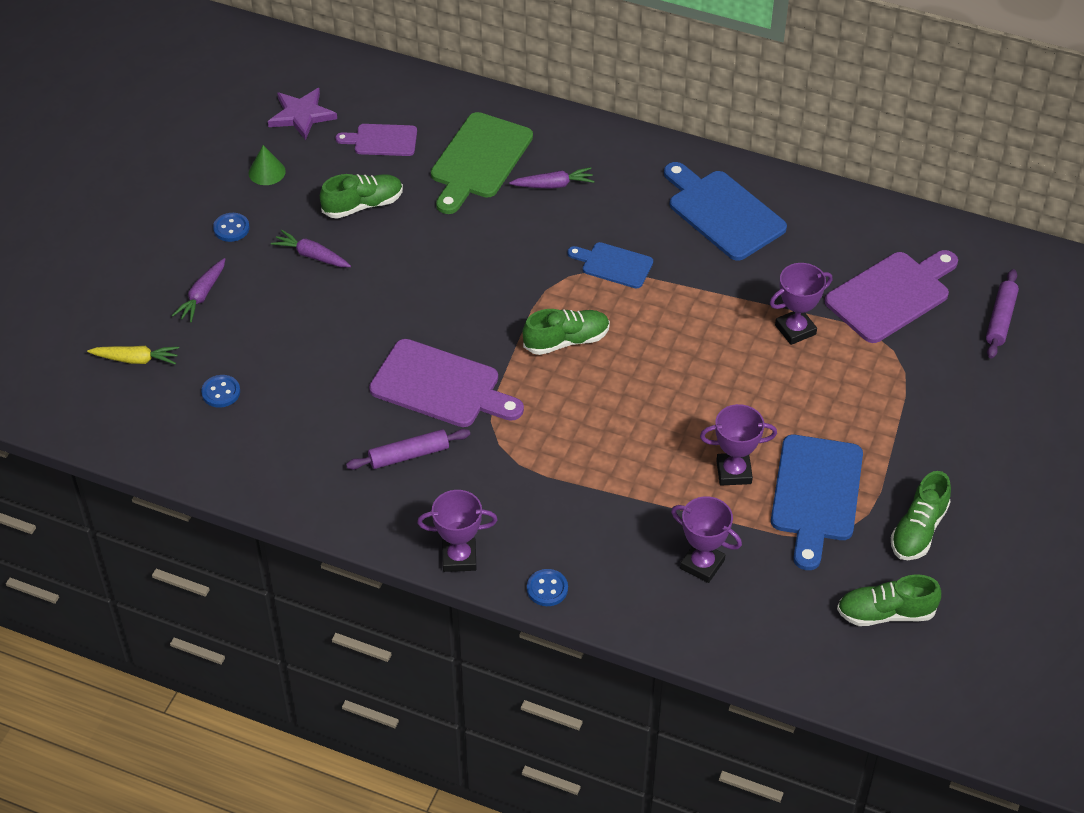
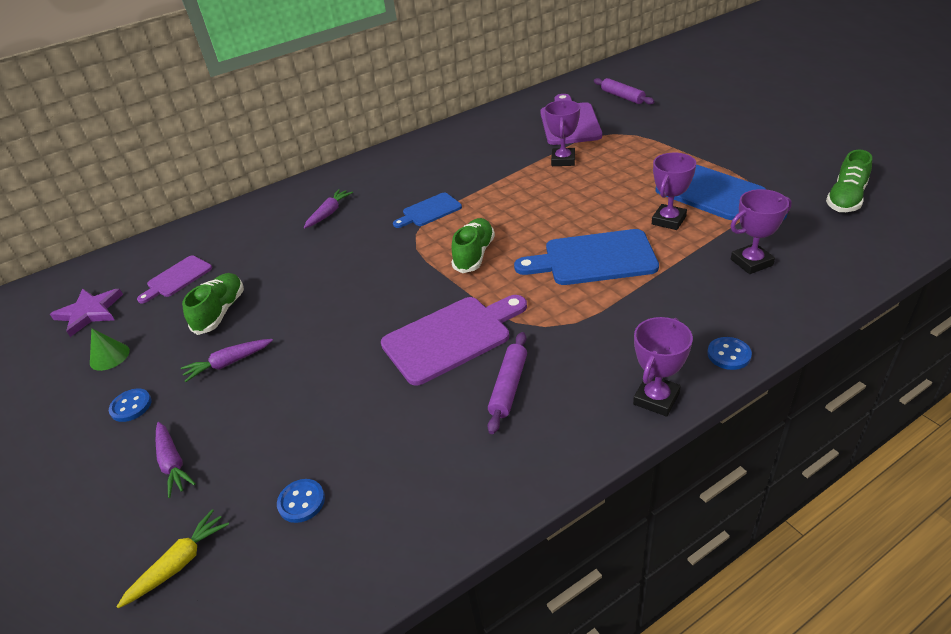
camera: 50 degrees left, 10 degrees down
(479, 160) = (262, 238): green cutting board -> none
(723, 212) = (438, 157): blue cutting board -> blue cutting board (593, 259)
(918, 530) = (774, 166): green shoe -> none

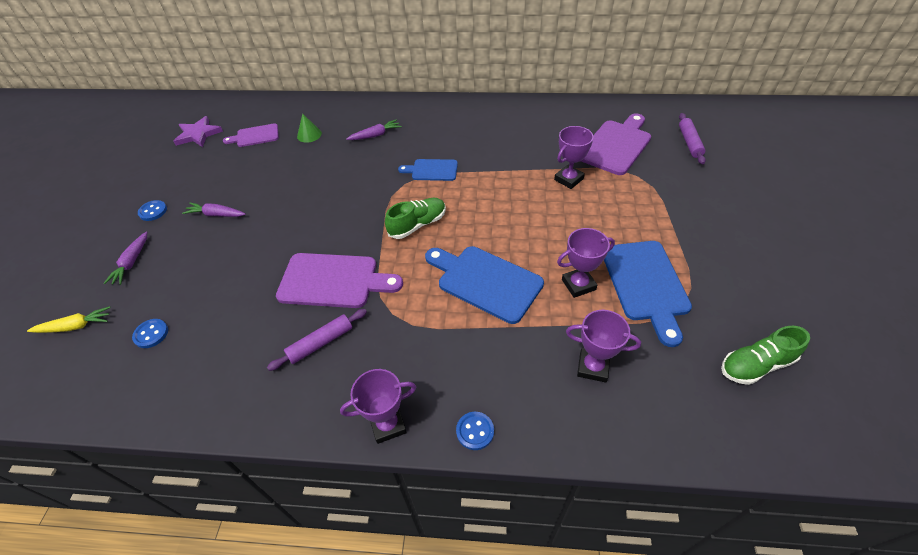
camera: 35 degrees right, 10 degrees up
(109, 356) = (177, 171): green cone -> green cone (309, 135)
(220, 312) = (249, 175): green shoe -> none

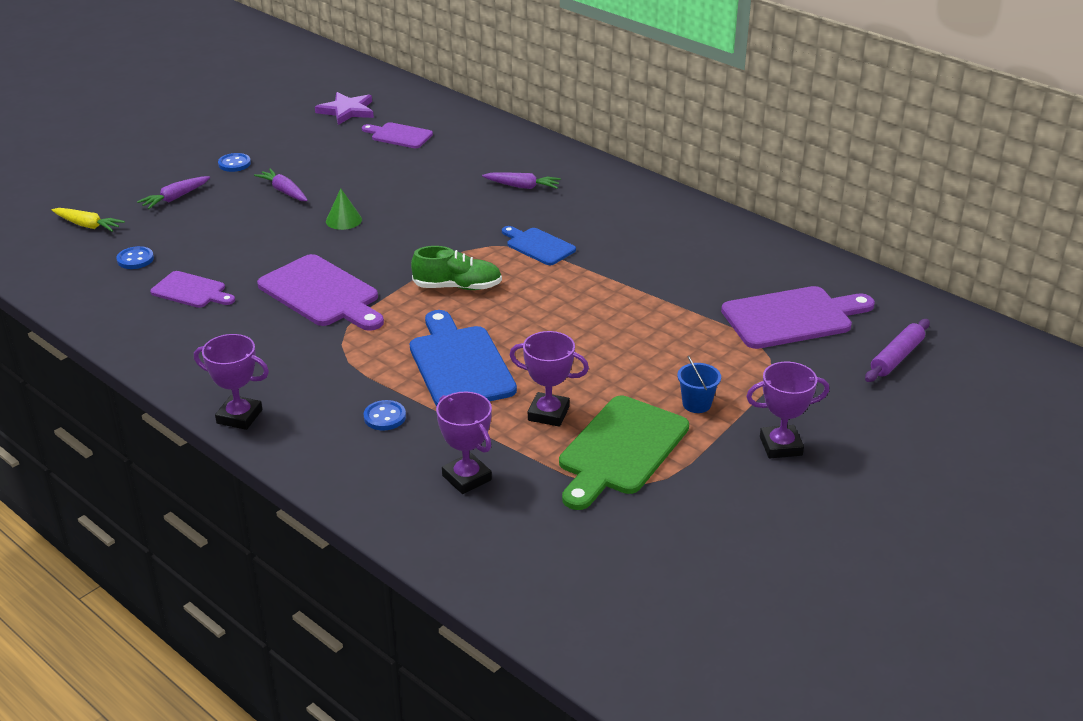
camera: 35 degrees right, 15 degrees down
(229, 336) = (191, 291): none -> purple cutting board
(309, 135) = (454, 157): green cone -> green cone (343, 220)
(321, 343) = (255, 334): purple rolling pin -> none
(475, 431) = (301, 460): blue button -> blue button (385, 417)
(568, 179) = (680, 323): purple trophy -> purple trophy (780, 446)
(642, 227) = (696, 404): none -> blue bucket
(645, 284) = (620, 449): blue cutting board -> green cutting board
(756, 365) = (632, 566): green shoe -> none

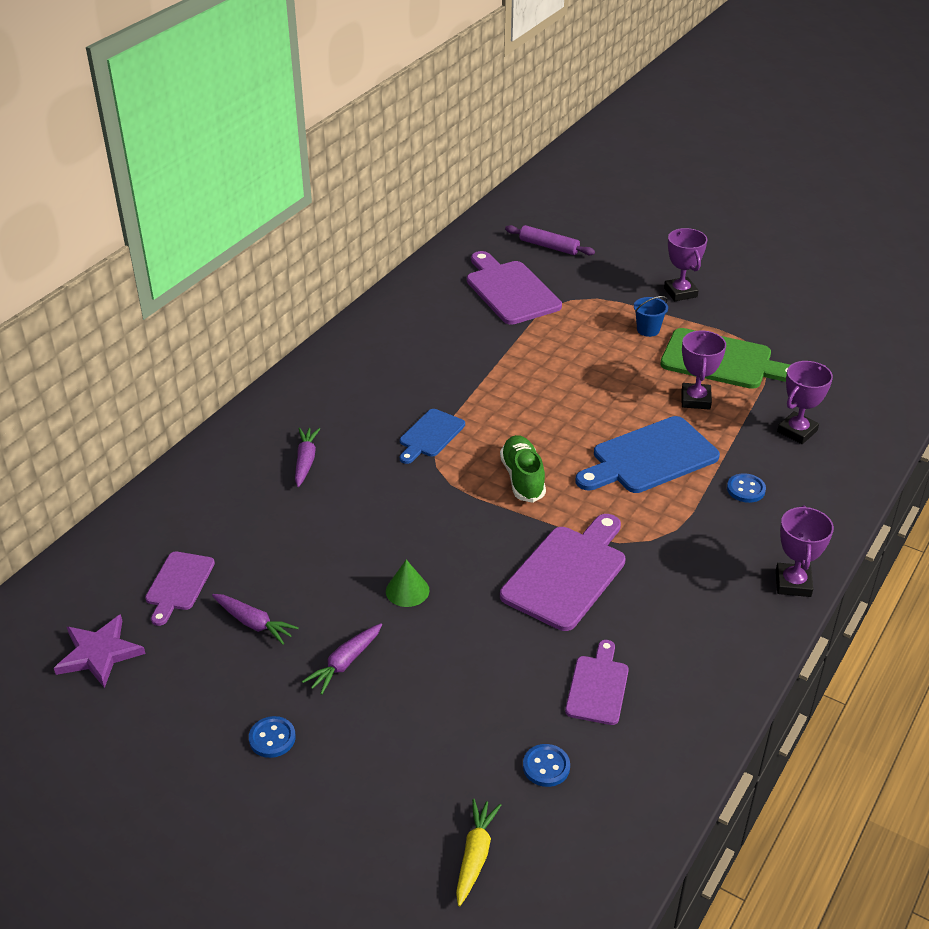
camera: 100 degrees left, 5 degrees up
(175, 198) = (380, 776): purple carrot -> purple carrot (253, 623)

